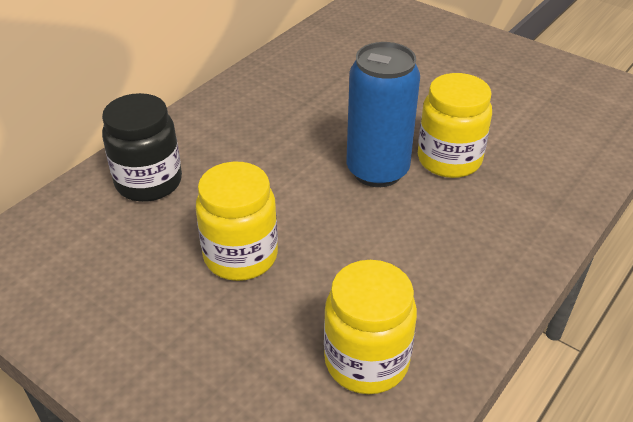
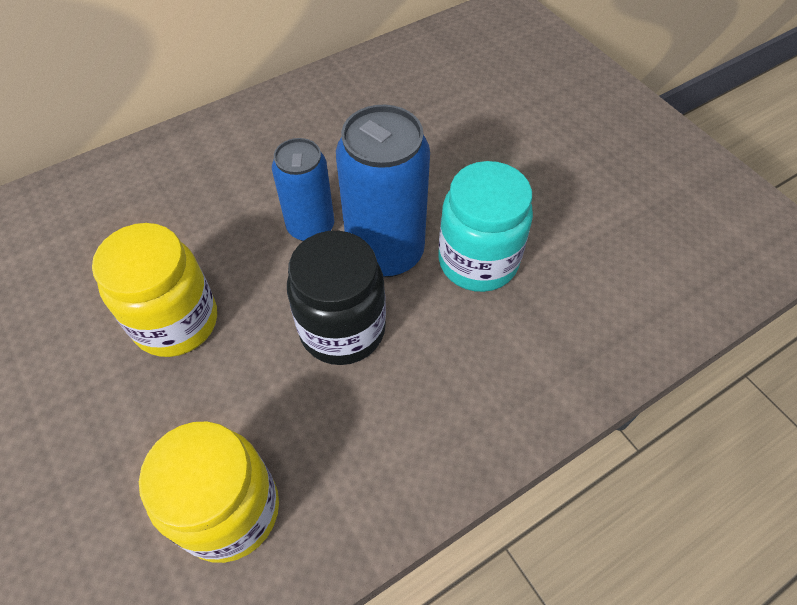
camera: 20 degrees right, 15 degrees up
(149, 182) = (137, 196): black jar -> black jar (342, 329)
(308, 169) = (311, 227): none -> blue can
(449, 160) = (478, 261): yellow jar -> turquoise jar

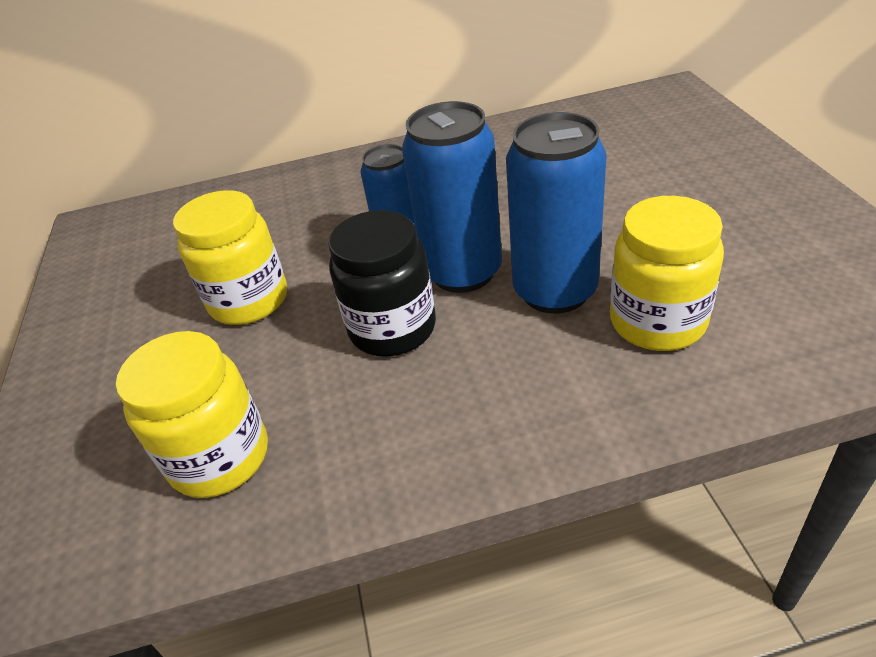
camera: 25 degrees right, 15 degrees down
(478, 261) = (555, 291): turquoise jar -> blue can
(574, 280) = (657, 322): none -> yellow jar

